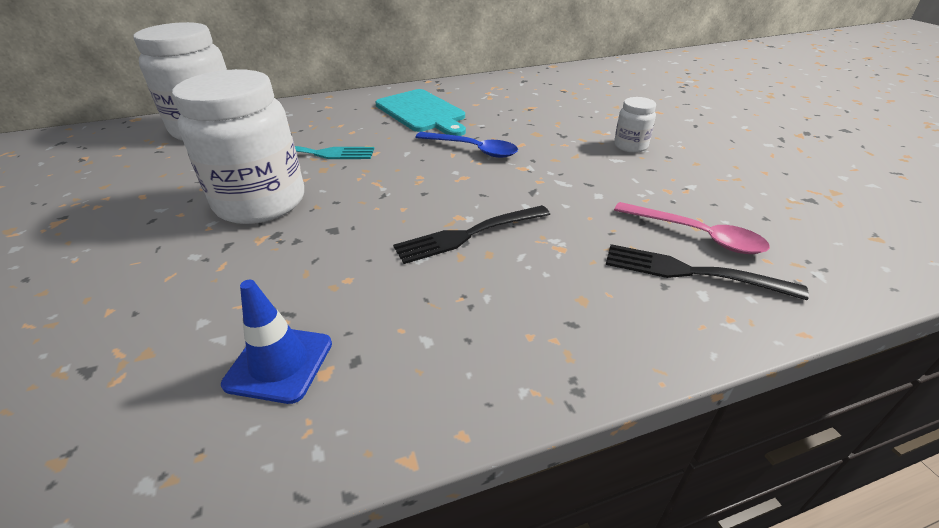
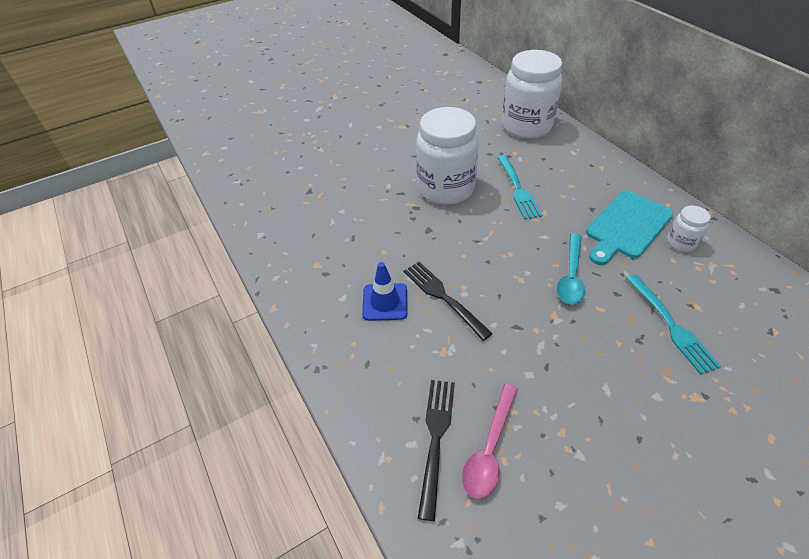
camera: 80 degrees right, 10 degrees up
(279, 363) = (320, 247): blue traffic cone -> blue traffic cone (385, 302)
(473, 149) = (571, 276): blue spoon -> turquoise spoon
(549, 120) = (670, 325): none -> turquoise fork
(630, 146) = (646, 402): white jar -> white jar (681, 242)

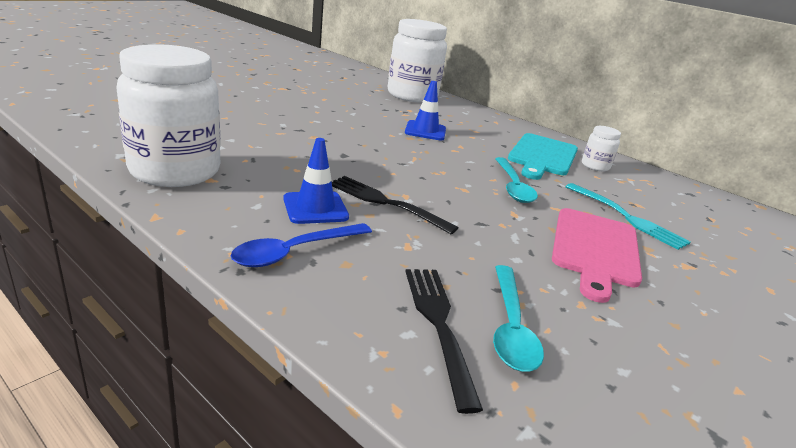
camera: 25 degrees left, 20 degrees down
(357, 352) = (295, 251): none -> blue spoon
(445, 188) = (350, 128): white jar -> white jar (175, 171)
(489, 448) = (510, 327): pink spoon -> turquoise spoon
(517, 188) = (425, 131): turquoise fork -> blue traffic cone
(610, 368) = (595, 249): none -> pink cutting board

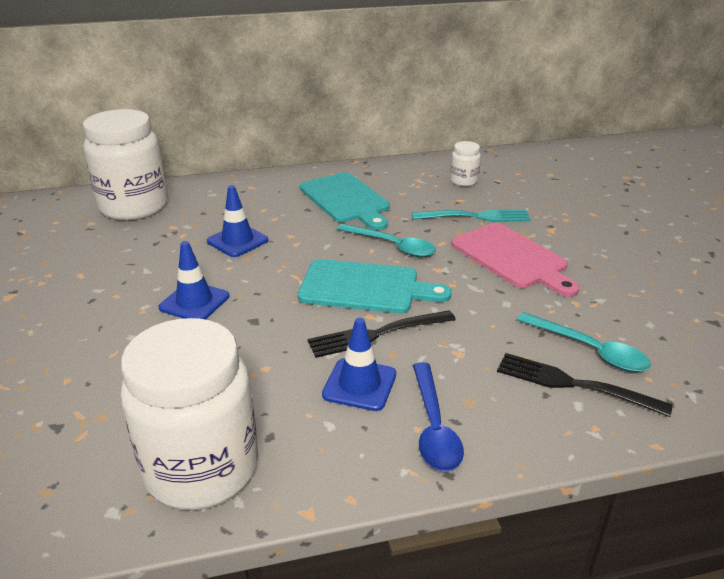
camera: 50 degrees left, 5 degrees up
(339, 133) = (194, 302): none -> blue traffic cone
(439, 186) = (365, 288): none -> turquoise cutting board
(595, 166) = (384, 183): white jar -> white jar (463, 181)

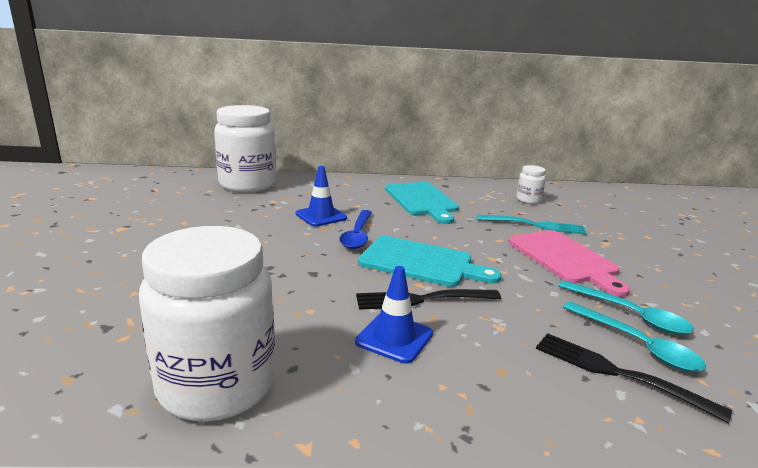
camera: 10 degrees right, 10 degrees down
(194, 302) = (267, 252): blue traffic cone -> none
(392, 246) = (454, 236): turquoise spoon -> turquoise spoon (630, 314)
(434, 427) = (460, 387): blue spoon -> blue spoon (357, 235)

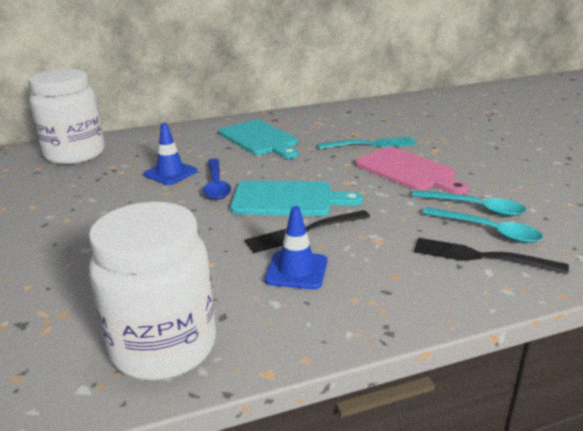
camera: 15 degrees left, 5 degrees up
(528, 200) = (355, 121): white jar -> none

